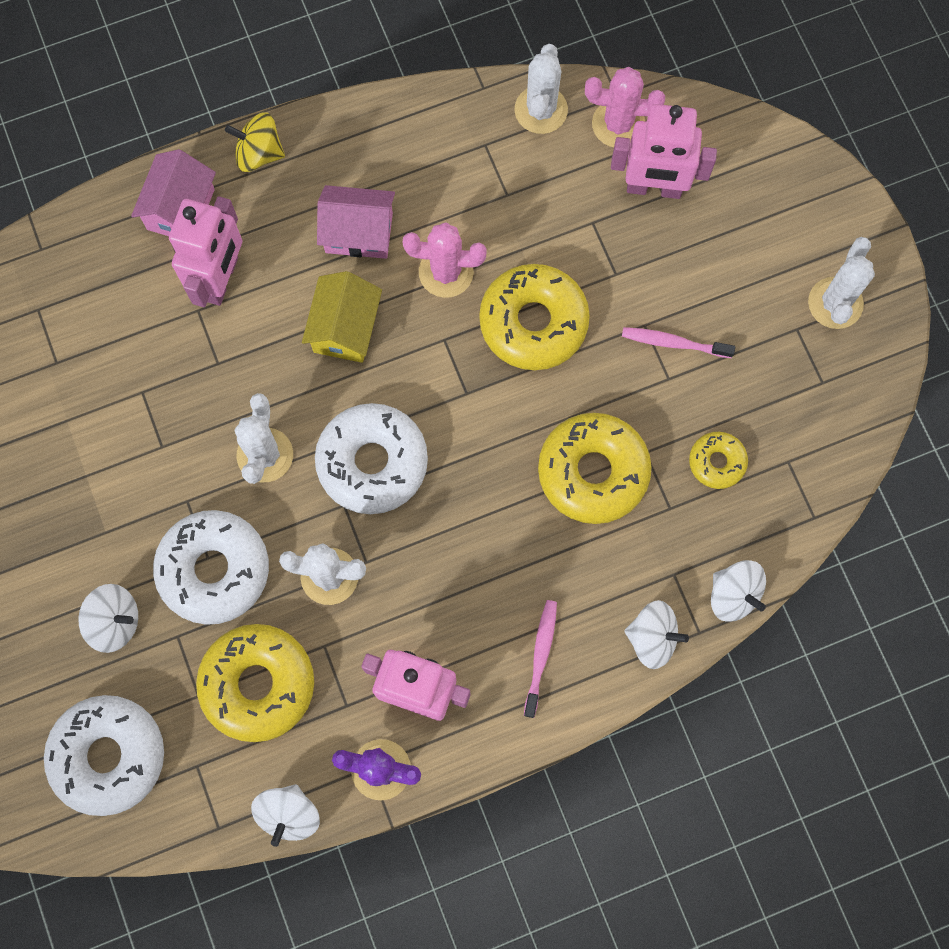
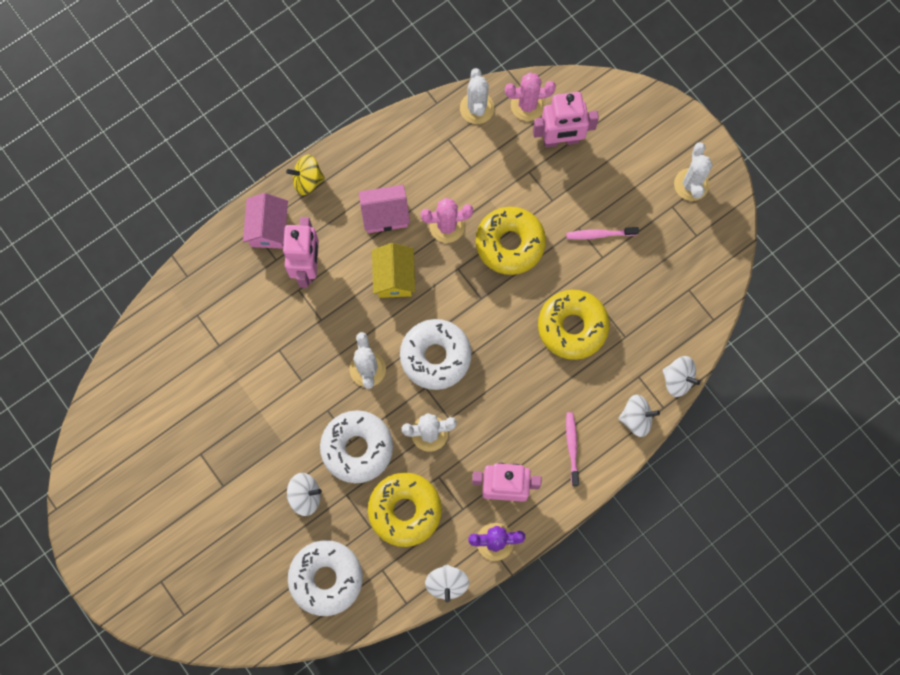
camera: 15 degrees left, 0 degrees up
(717, 462) = (646, 301): yellow donut -> none

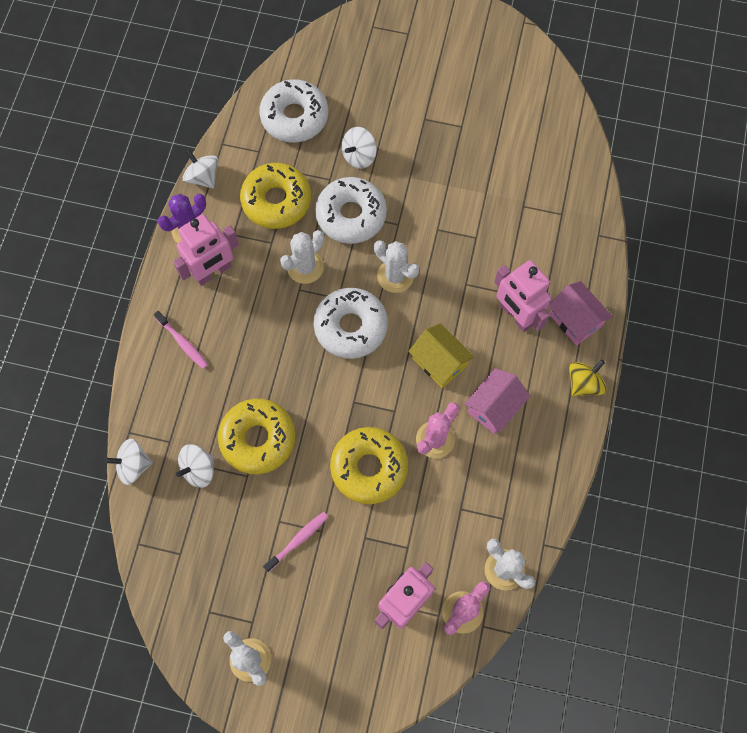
camera: 140 degrees right, 5 degrees down
(636, 418) = (146, 406): white spinning top -> white spinning top (198, 470)

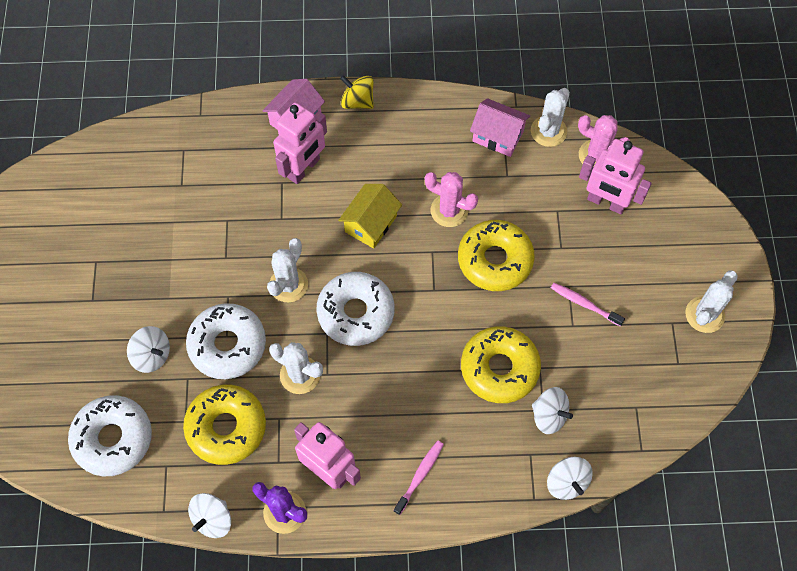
camera: 105 degrees left, 5 degrees down
(494, 407) = (402, 168): pink house -> pink house (498, 136)

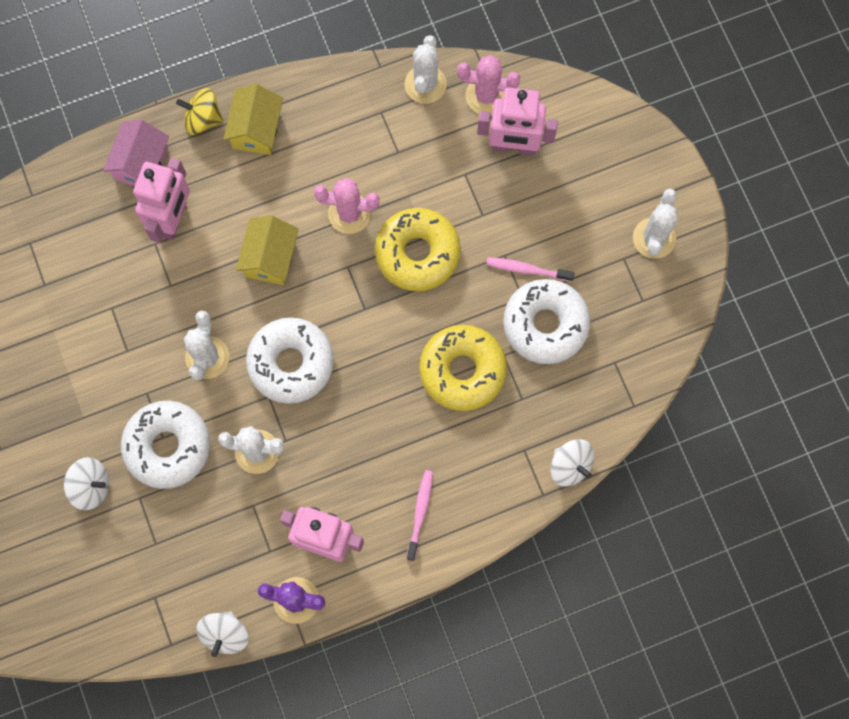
camera: 20 degrees left, 10 degrees up
(113, 438) = (86, 589): white donut -> white donut (545, 325)
(226, 427) = (201, 535): yellow donut -> none
(397, 122) = (256, 129): none -> yellow house
(498, 136) = (372, 109): pink house -> none
(549, 416) = (530, 403): white spinning top -> none

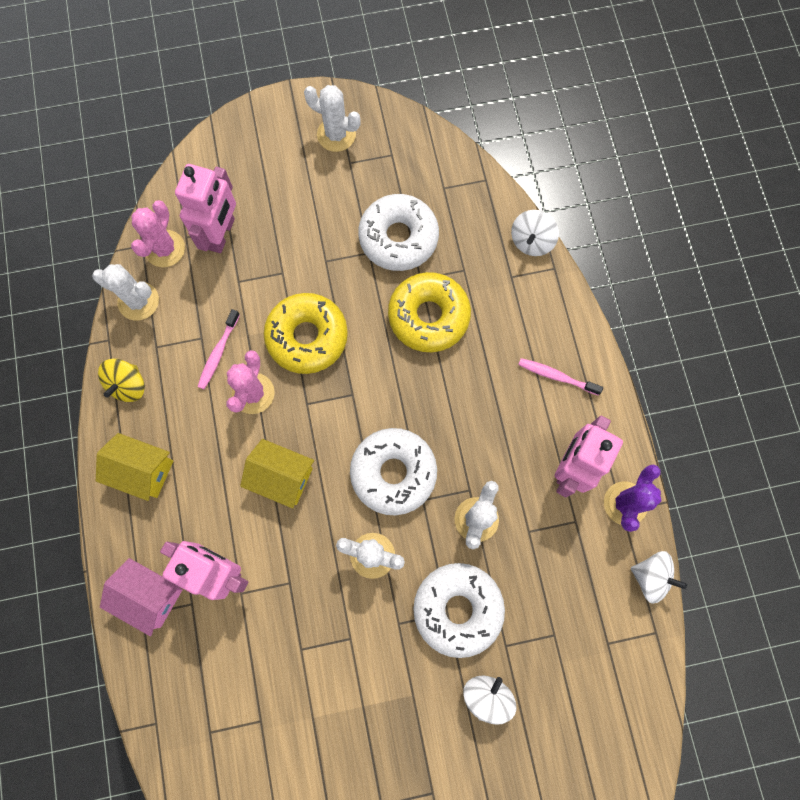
camera: 80 degrees left, 0 degrees up
(203, 119) = (117, 524): yellow spinning top -> yellow spinning top (128, 385)
(527, 269) = (343, 244): pink toothbrush -> pink toothbrush (218, 353)
(570, 466) = (531, 241): white spinning top -> white spinning top turned 150 degrees clockwise

